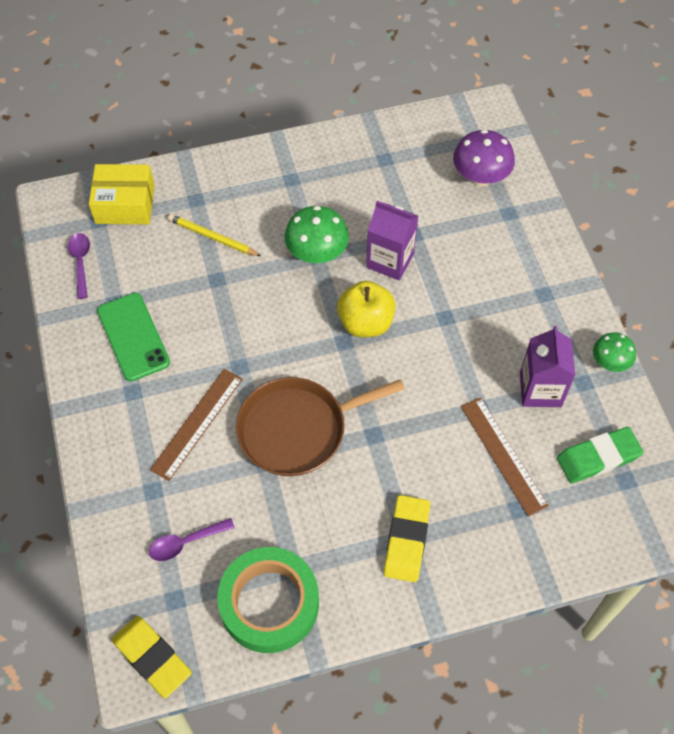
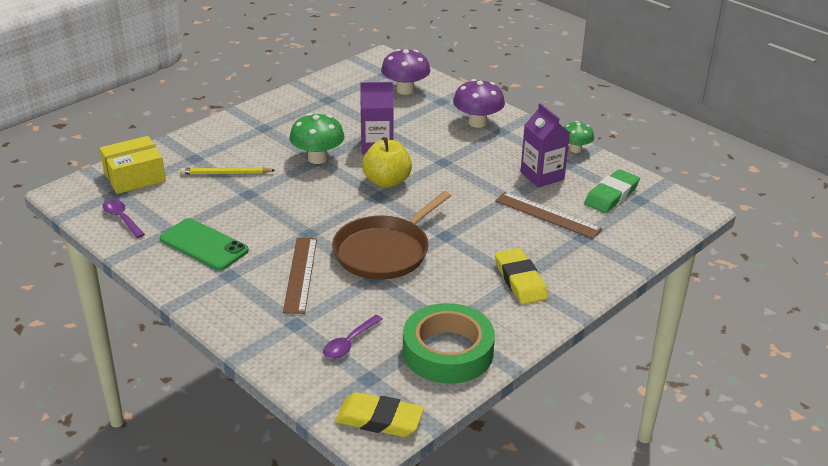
camera: 30 degrees left, 25 degrees down
(526, 268) = (477, 122): none -> purple mushroom

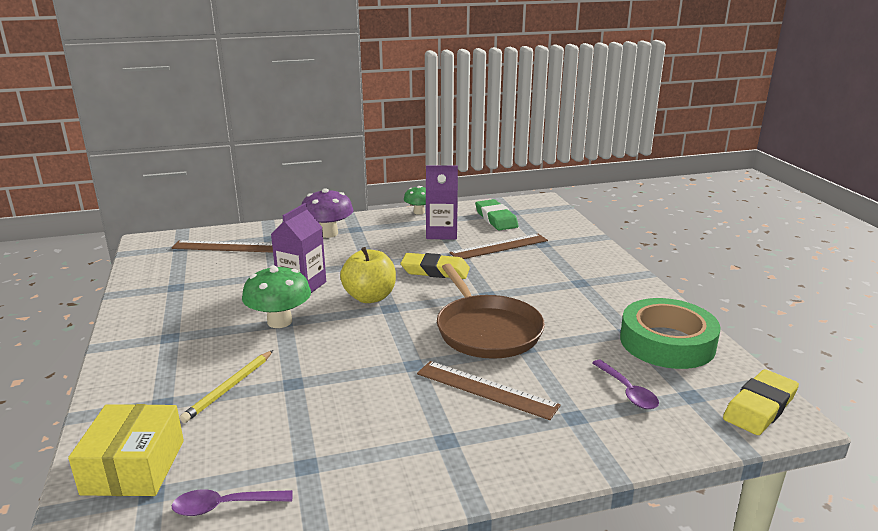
camera: 60 degrees left, 10 degrees down
(204, 245) = (365, 444): green phone -> none
(405, 90) = (225, 247): purple mushroom -> brown ruler
(520, 280) = (582, 282): yellow eraser -> yellow eraser (435, 271)

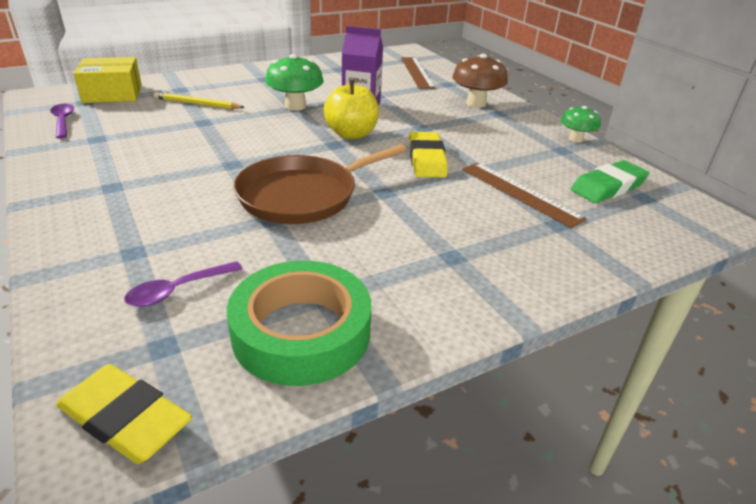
camera: 75 degrees right, 10 degrees up
(328, 233) = (476, 103): purple mushroom -> brown mushroom
(441, 233) = (528, 156): purple carton -> none
(486, 389) = (188, 200): brown ruler -> none

